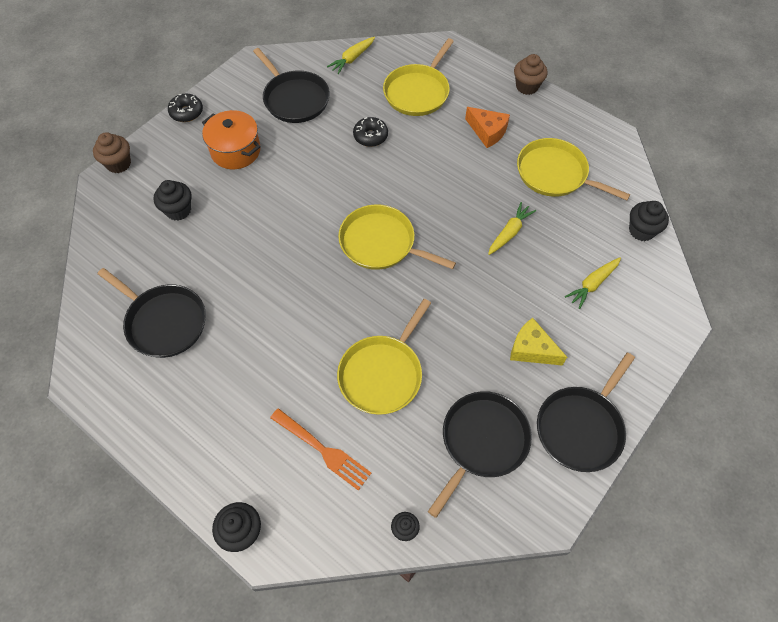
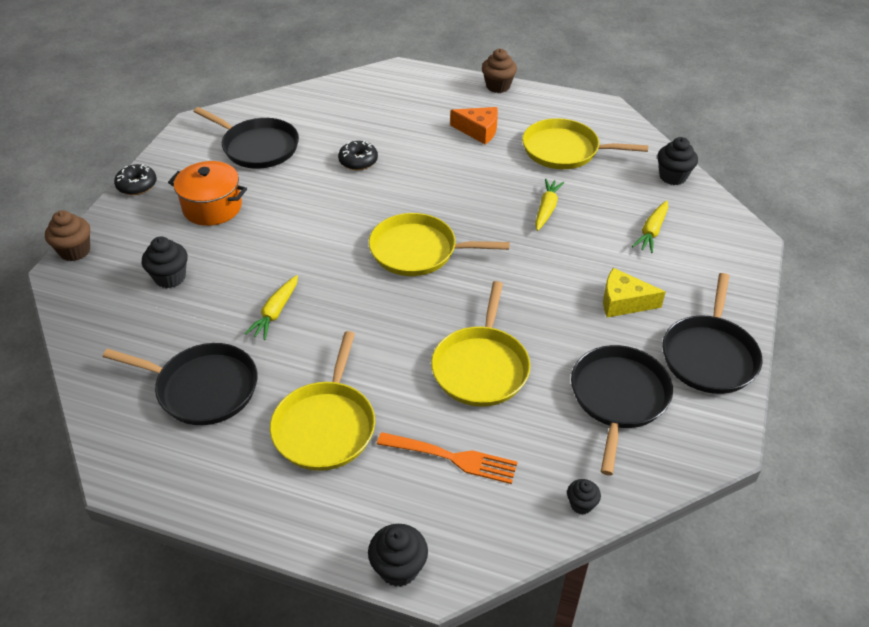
camera: 20 degrees left, 15 degrees down
(352, 59) = (304, 100): yellow carrot -> yellow carrot (275, 312)
(418, 92) = (389, 113): yellow pan -> yellow pan (326, 426)

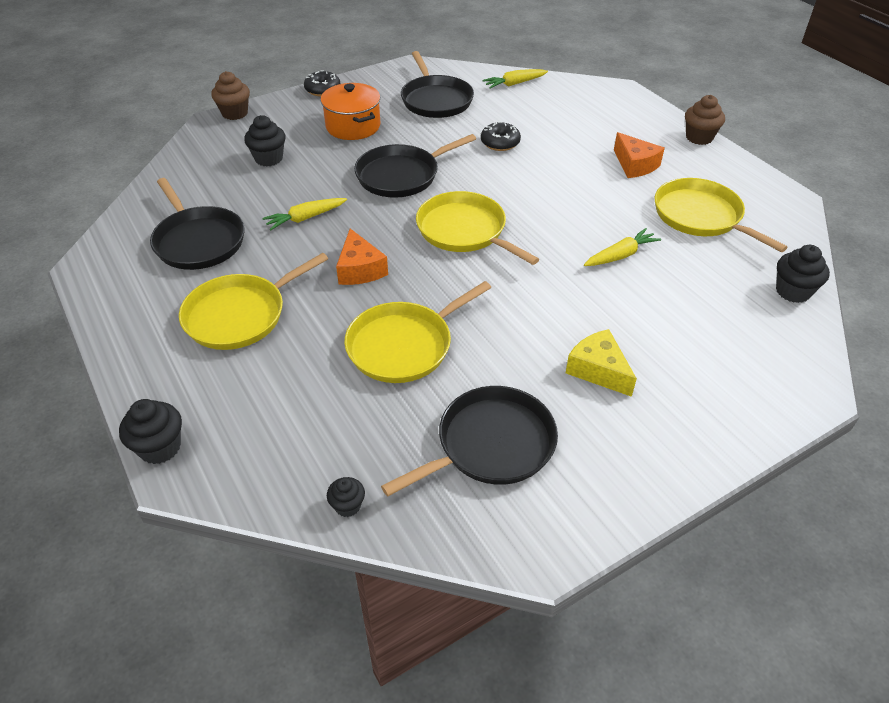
camera: 40 degrees right, 0 degrees up
(375, 329) = (360, 269): none -> orange cheese
(451, 458) = (295, 397): orange fork -> none
(652, 231) = (706, 327): yellow carrot -> yellow carrot (514, 84)
(709, 355) = (628, 468): black pan -> black pan (401, 175)

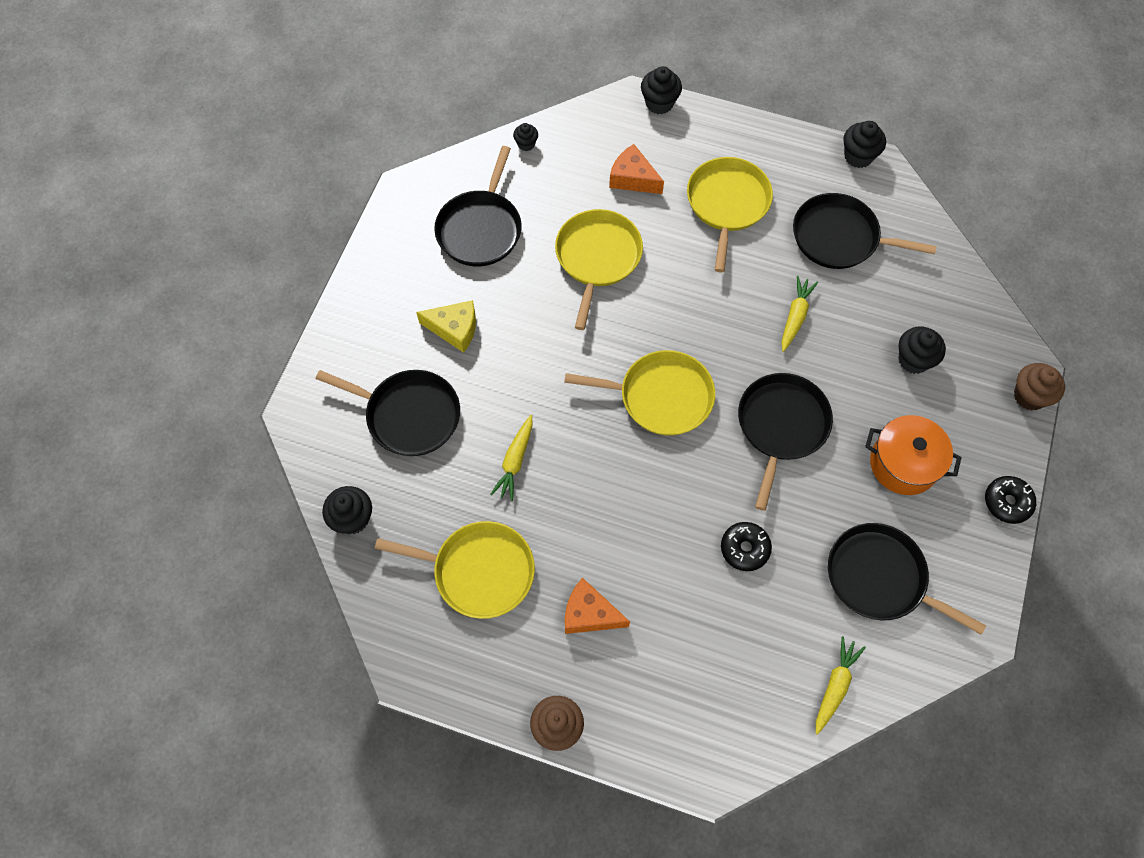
camera: 140 degrees right, 20 degrees up
(88, 281) = (858, 156): none -> black cupcake
(360, 269) = (696, 298): orange cheese -> orange cheese (633, 178)
(694, 331) = (409, 415): none -> black pan

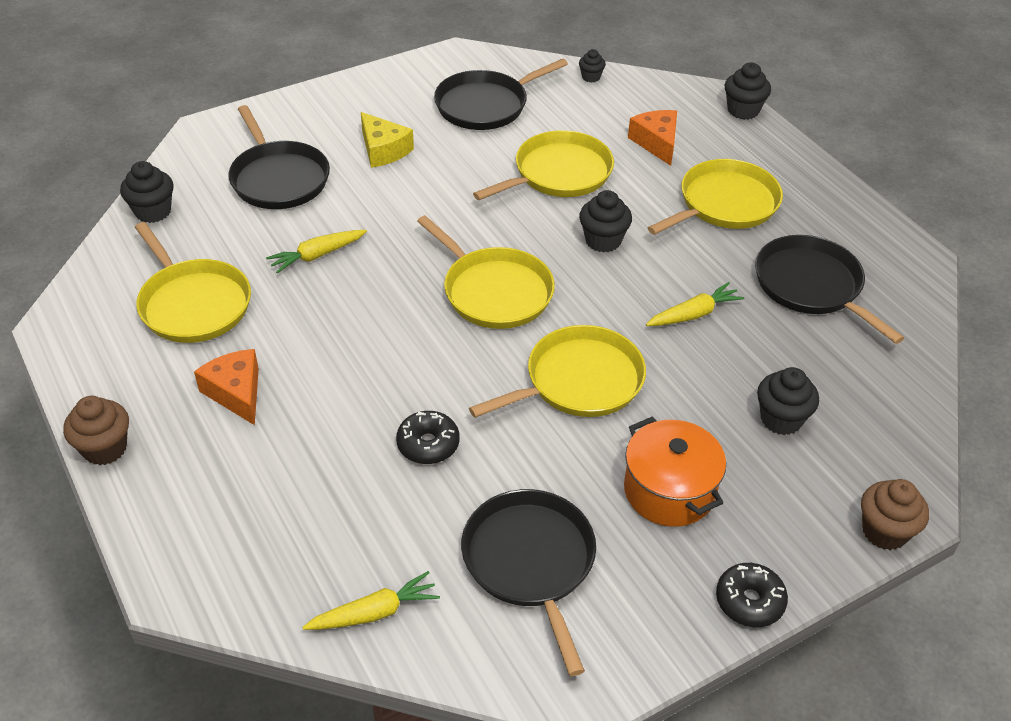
camera: 40 degrees right, 20 degrees down
(781, 426) = (578, 381): black pan -> yellow pan
(858, 156) = (904, 242): black cupcake -> black cupcake (603, 240)

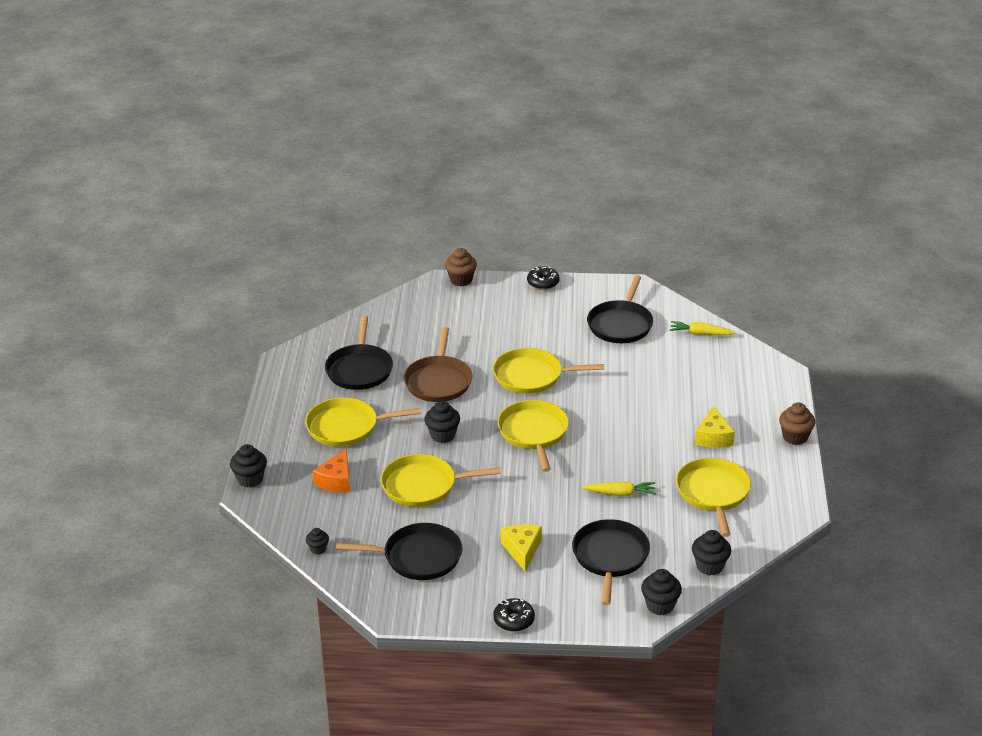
camera: 145 degrees left, 10 degrees down
(236, 392) = (713, 437): orange cheese -> yellow cheese
(428, 444) = (630, 379): black donut -> black donut (514, 620)
(669, 491) = (535, 323): orange pot -> none
(693, 314) = (438, 381): yellow carrot -> brown pan
(781, 419) = (453, 327): black cupcake -> black cupcake (660, 605)

